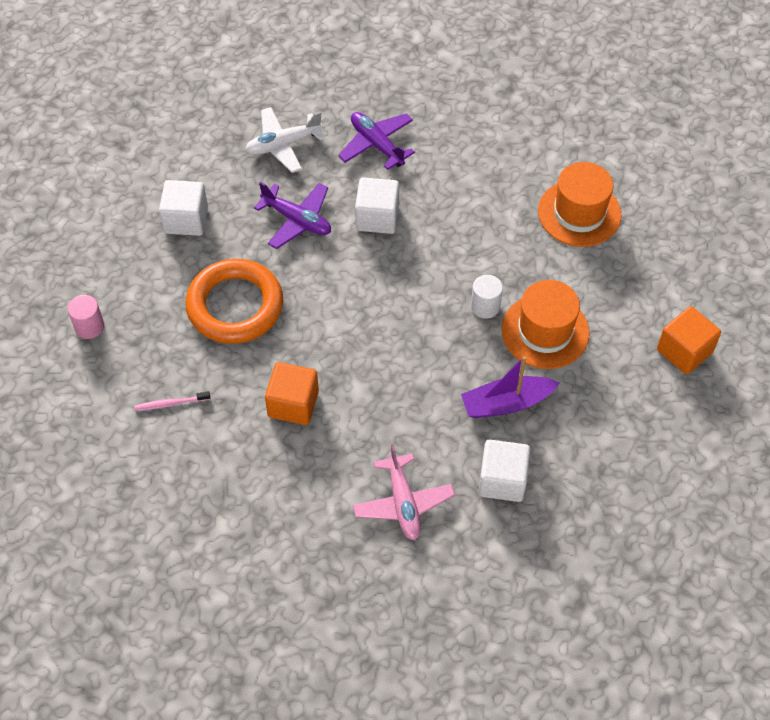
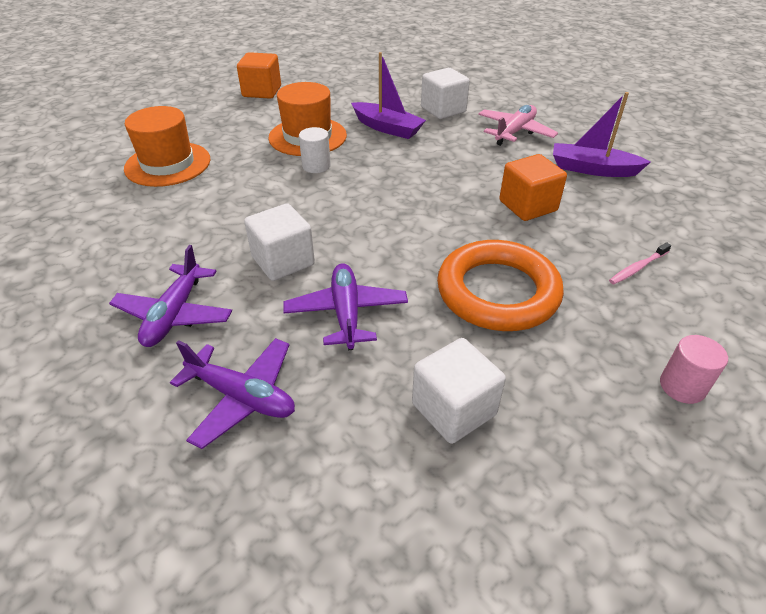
camera: 130 degrees left, 15 degrees down
(171, 403) = (638, 268): pink toothbrush -> pink toothbrush turned 105 degrees clockwise
(283, 145) = (242, 397): white plane -> purple plane
(289, 502) = (592, 169): none -> purple boat

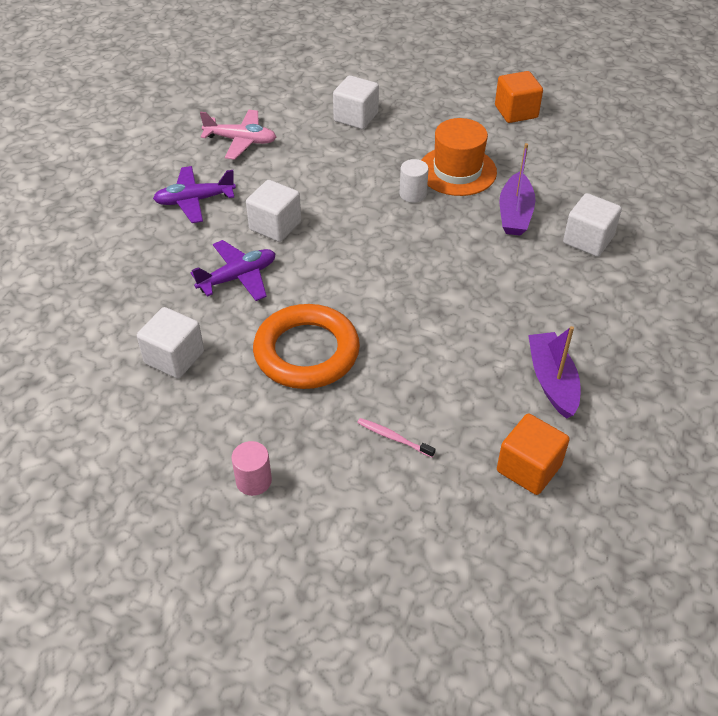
camera: 65 degrees right, 5 degrees up
(168, 164) = (356, 117): orange hat -> white cube
(242, 397) = (142, 259): purple plane -> none
(514, 132) = (585, 305): pink plane -> pink plane (241, 141)
(528, 206) = (445, 345): orange cube -> orange cube (528, 468)

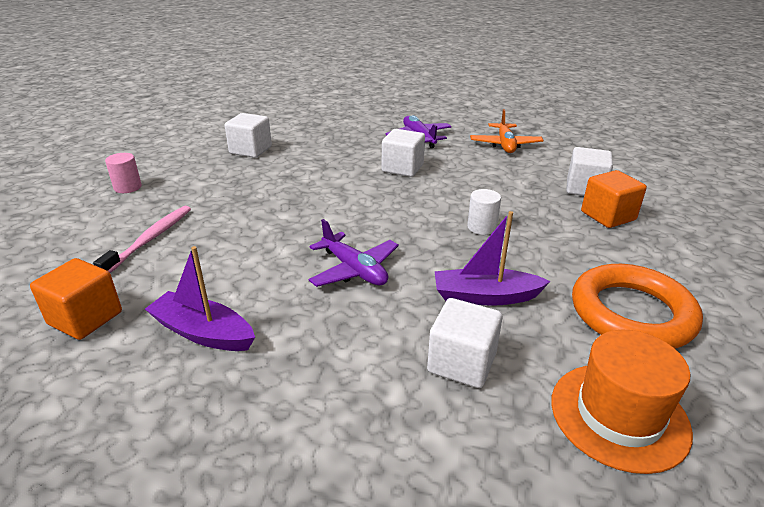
camera: 80 degrees right, 15 degrees down
(238, 277) = (336, 161): purple plane -> purple plane (354, 270)
(241, 141) = (505, 145): pink plane -> orange plane
(306, 352) = (254, 194): orange ring -> orange ring (631, 313)
(394, 438) = (150, 239): pink toothbrush -> pink toothbrush, size x1.70
(457, 171) = (540, 252): orange hat -> orange hat (619, 415)
(516, 112) = (701, 291): orange cube -> orange cube (608, 216)
(552, 381) = (203, 332): purple boat -> purple boat turned 135 degrees counterclockwise

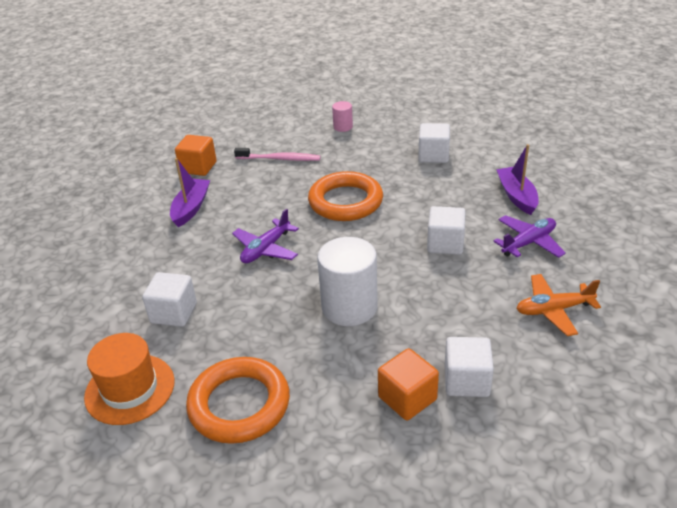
camera: 80 degrees right, 5 degrees up
(294, 206) = (345, 201): none -> orange ring
(481, 227) = (349, 307): white cylinder -> white cylinder, size x2.06
(485, 296) = (246, 318): purple boat -> purple boat (516, 196)

